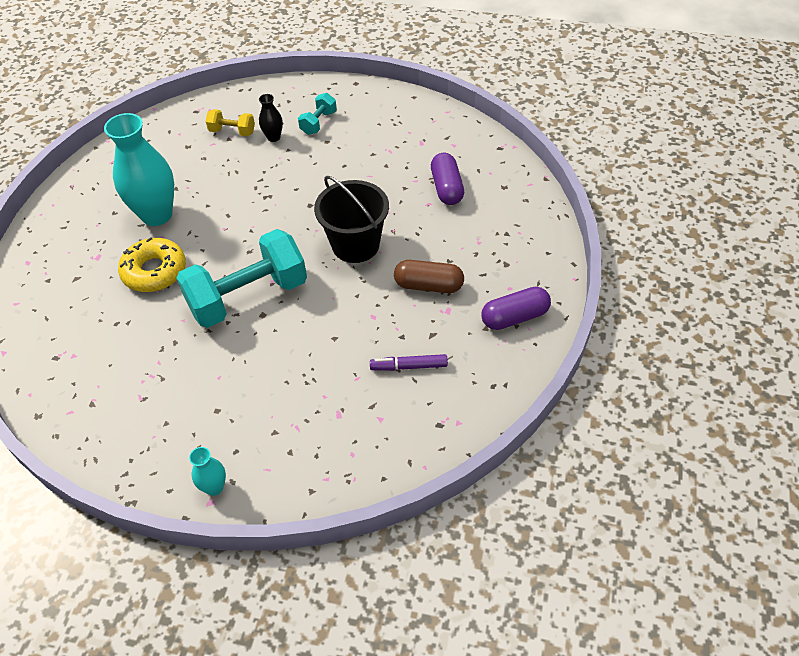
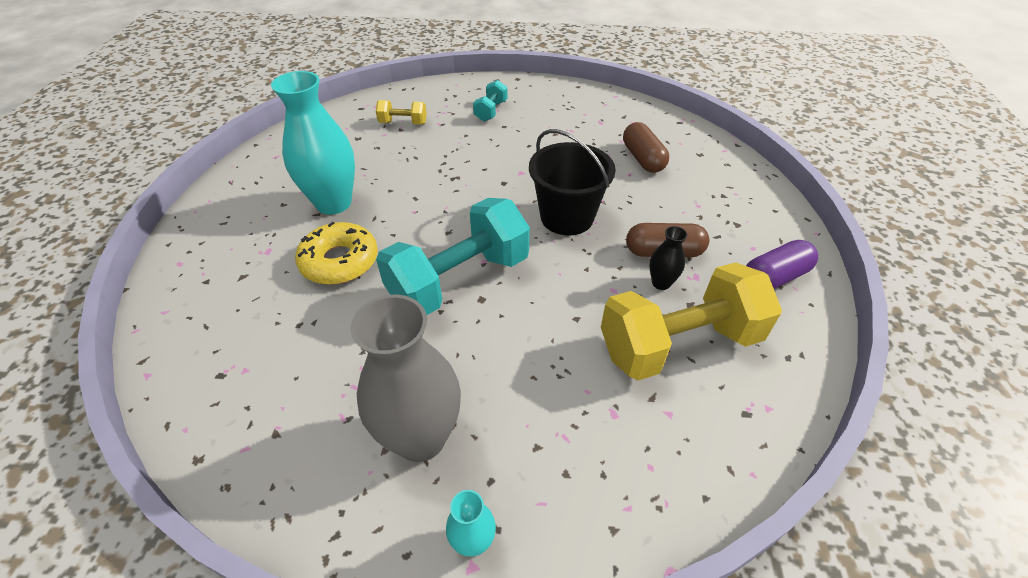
camera: 10 degrees left, 5 degrees down
(193, 417) = (421, 437): none -> grey vase
(273, 137) = (448, 125): black vase -> black vase (661, 283)
(409, 366) = (678, 344): purple marker -> yellow dumbbell
(447, 188) = (643, 158): purple capsule -> brown capsule

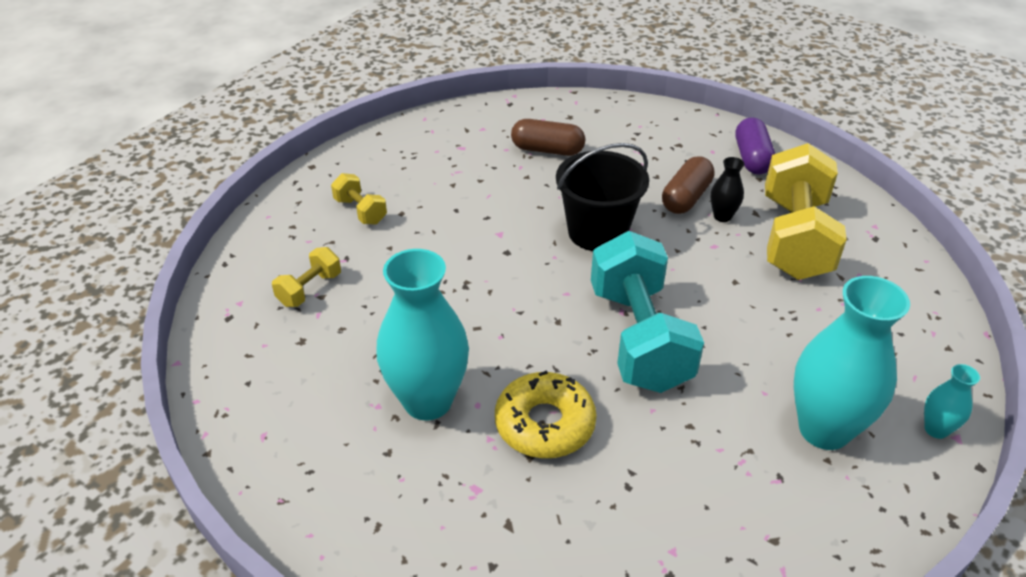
camera: 60 degrees left, 5 degrees down
(421, 437) = (824, 429): grey vase -> turquoise vase
(491, 111) = (360, 211): turquoise dumbbell -> yellow dumbbell

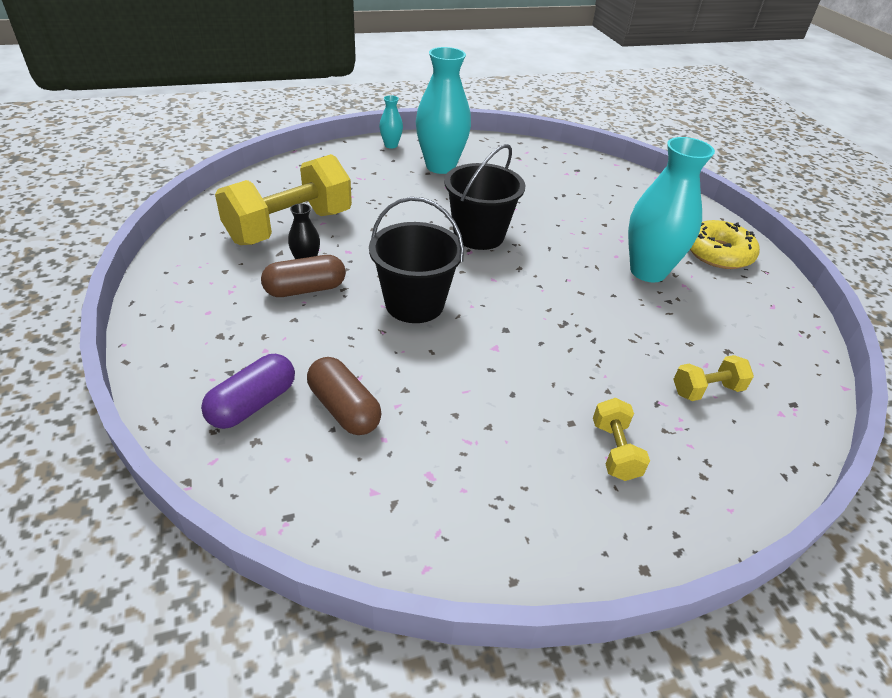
camera: 145 degrees left, 0 degrees up
(545, 424) = (583, 230): yellow donut -> yellow donut (718, 253)
(639, 338) = (479, 235): turquoise dumbbell -> black bucket
(752, 158) = (194, 287): purple capsule -> purple capsule (253, 404)

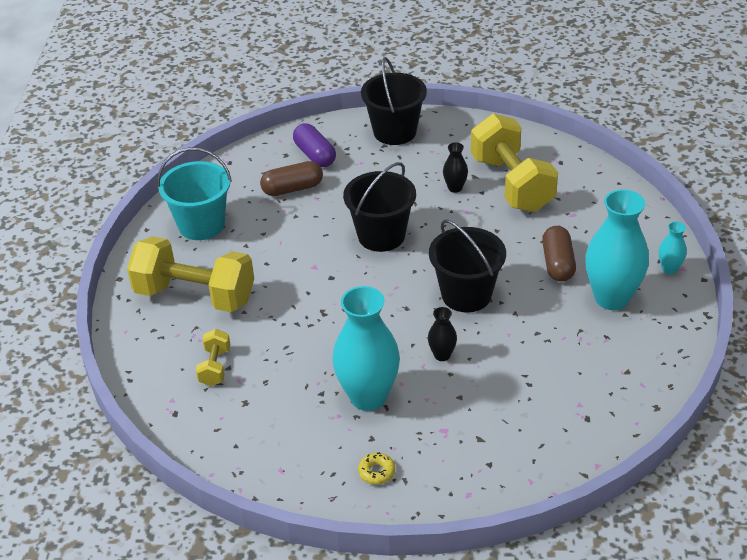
camera: 115 degrees right, 0 degrees up
(185, 331) = (395, 132): none -> black bucket
(305, 289) = (421, 184): brown capsule -> brown capsule (558, 263)
(468, 498) = (201, 225): none -> turquoise bucket
(565, 238) = (442, 355): none -> black vase
(615, 451) = (195, 295): yellow dumbbell -> yellow dumbbell, size x2.20
(718, 253) = (376, 472): yellow donut -> yellow donut, size x0.48

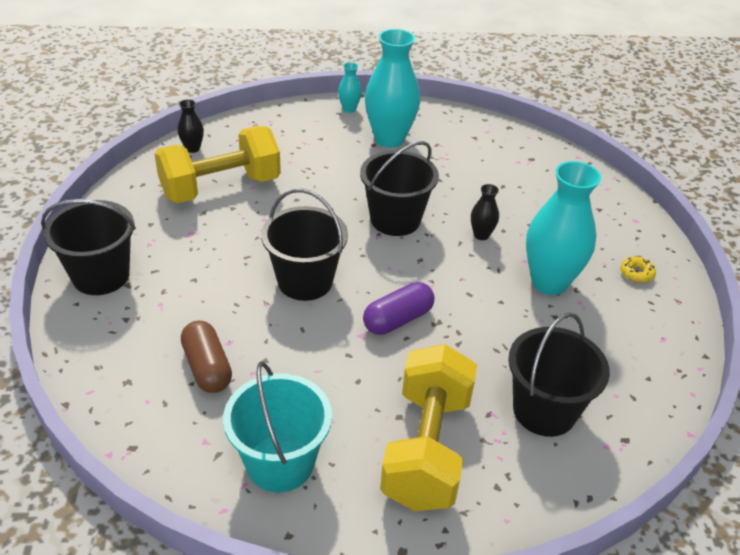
camera: 100 degrees left, 0 degrees up
(215, 367) = (544, 410): yellow dumbbell -> black bucket
(315, 155) = (135, 350): purple capsule -> purple capsule (397, 319)
(455, 188) = (223, 226): black vase -> black vase (192, 148)
(558, 263) = (346, 164): brown capsule -> none

